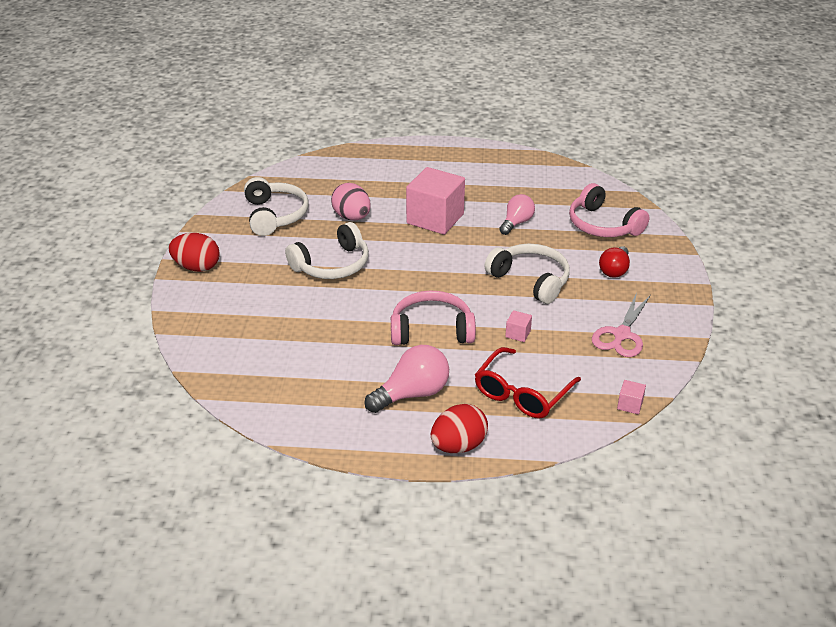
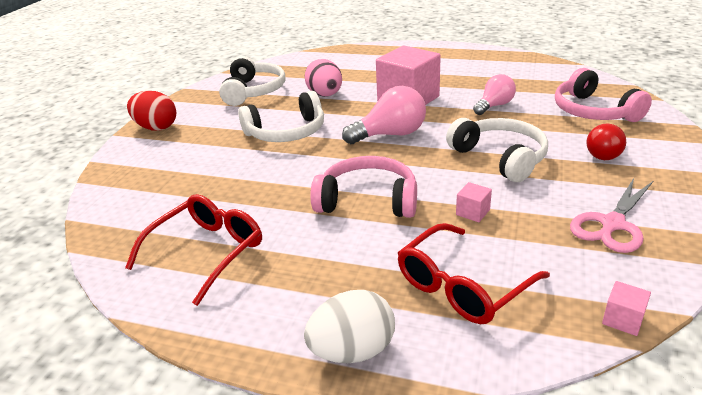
camera: 15 degrees right, 5 degrees down
(318, 387) = (207, 252): none -> red glasses
(412, 394) = (316, 271): pink light bulb -> pink light bulb (390, 135)
(458, 446) = (353, 351): red egg -> white egg

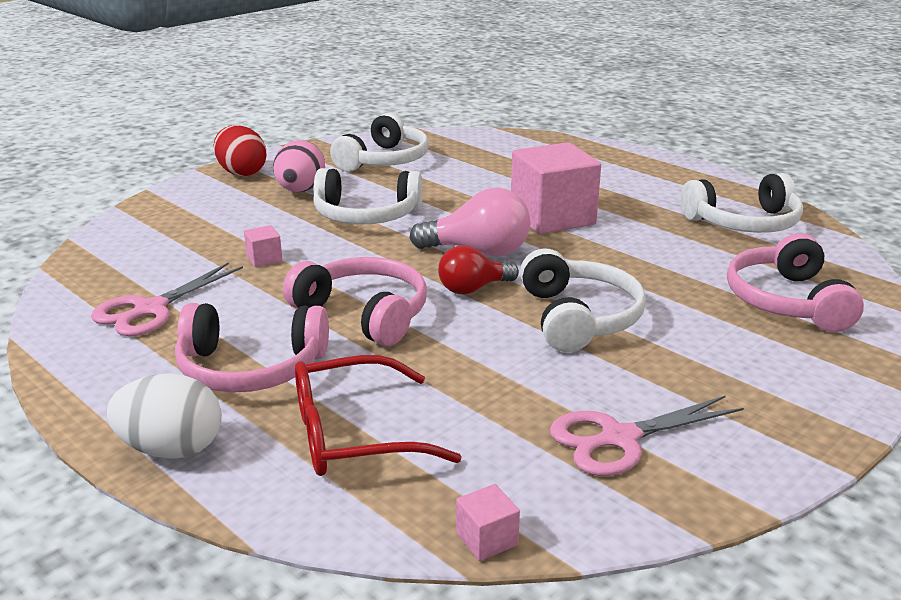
camera: 25 degrees right, 5 degrees down
(207, 252) = (150, 309): red glasses -> pink scissors
(325, 95) = (459, 186): pink egg -> pink egg (300, 191)
(337, 267) = (250, 368): none -> pink headphones
(472, 212) = (464, 365): pink cube -> pink cube (264, 259)
(494, 106) = (654, 255): pink light bulb -> none
(517, 72) = (744, 223): none -> white headphones
(605, 154) = (728, 357): red light bulb -> red light bulb (473, 289)

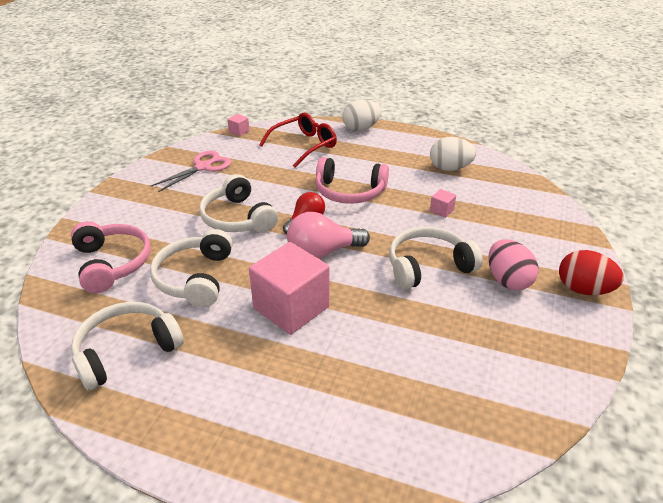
camera: 155 degrees right, 10 degrees up
(150, 309) = (449, 168): pink scissors -> white egg
(250, 368) = (369, 157): pink headphones -> none
(384, 160) = (499, 353): white headphones -> white headphones (195, 278)

